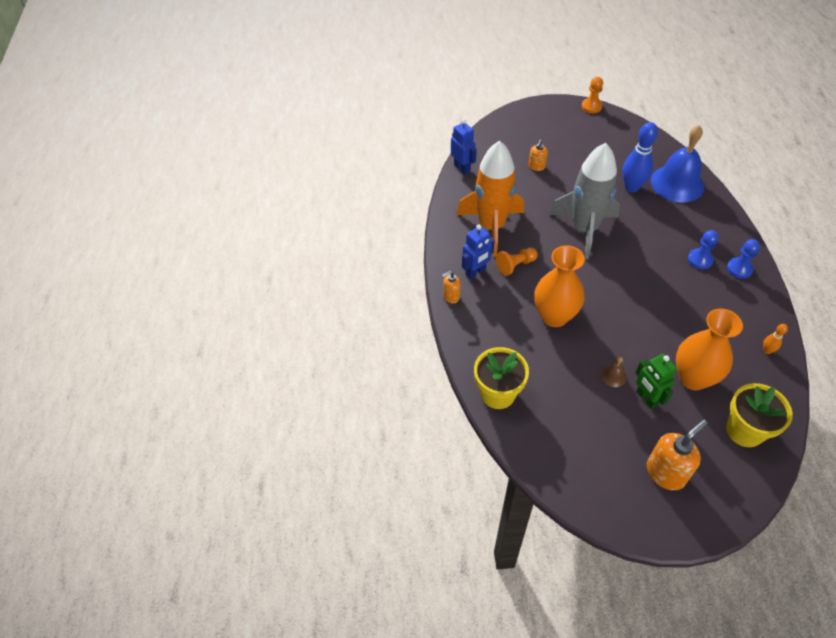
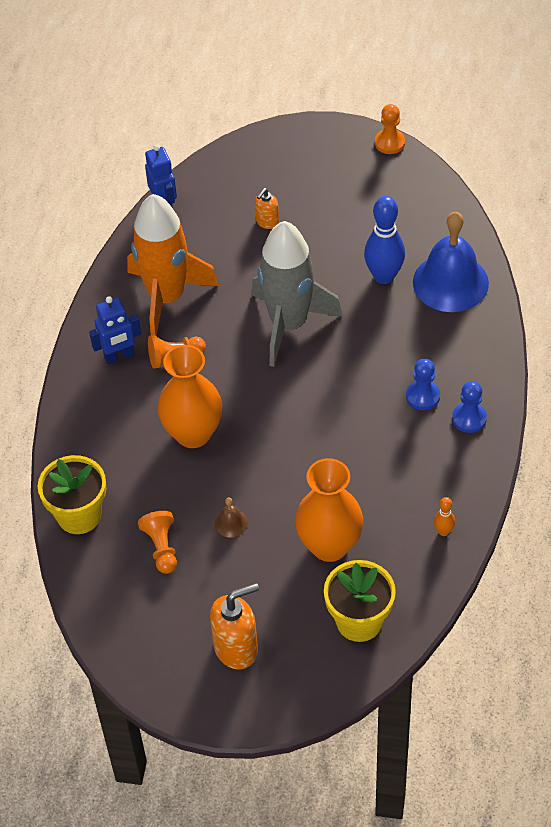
camera: 15 degrees right, 0 degrees up
(451, 296) = (74, 382): orange soap dispenser -> none
(571, 405) = (161, 548): none -> orange pawn
(646, 398) = (258, 558): green robot -> none

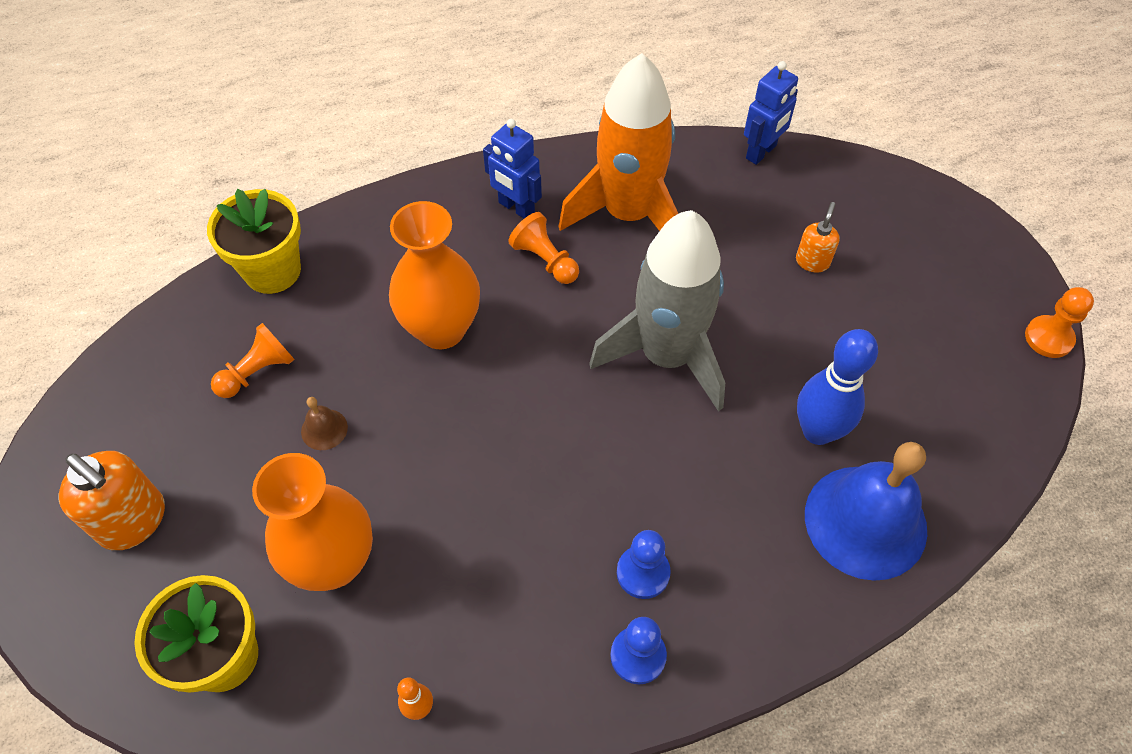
camera: 60 degrees right, 5 degrees up
(267, 222) = (812, 261): orange soap dispenser -> orange soap dispenser turned 105 degrees clockwise

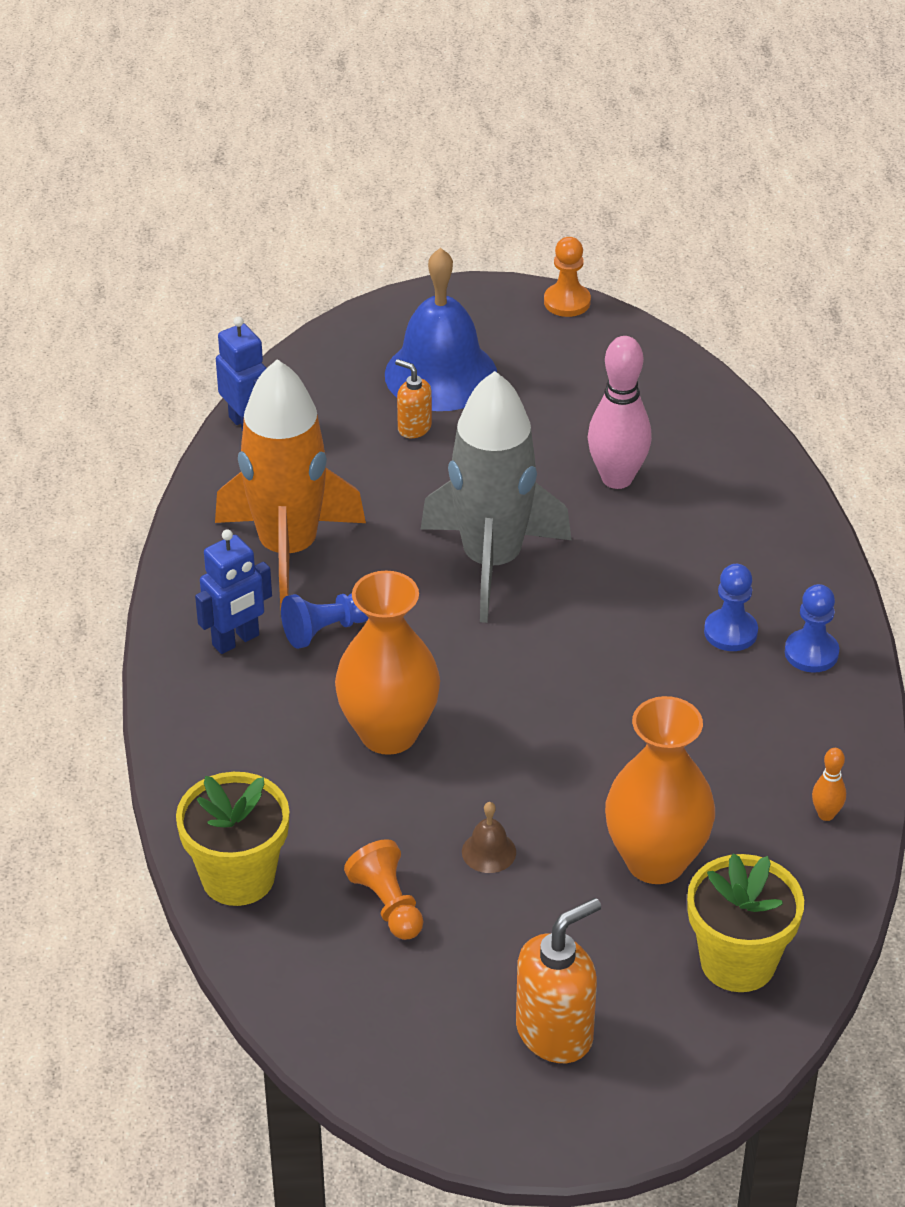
camera: 75 degrees left, 15 degrees down
(545, 260) = (325, 630): orange pawn -> blue pawn
(817, 431) = (617, 478): blue bowling pin -> pink bowling pin
(865, 521) = (720, 474): blue bell -> blue bell (441, 374)

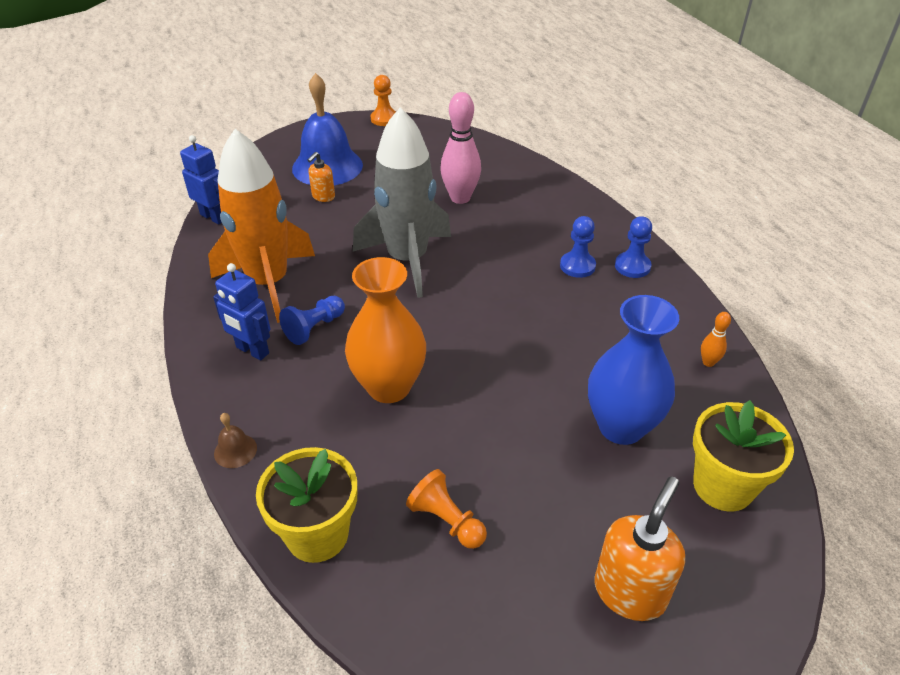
camera: 20 degrees left, 0 degrees up
(236, 640) = (252, 350): blue robot -> blue robot turned 90 degrees clockwise
(414, 427) = (323, 197): orange soap dispenser -> orange soap dispenser turned 75 degrees counterclockwise
(489, 852) = (502, 454): brown bell -> brown bell (235, 450)
(656, 861) = (621, 426): orange vase -> blue vase

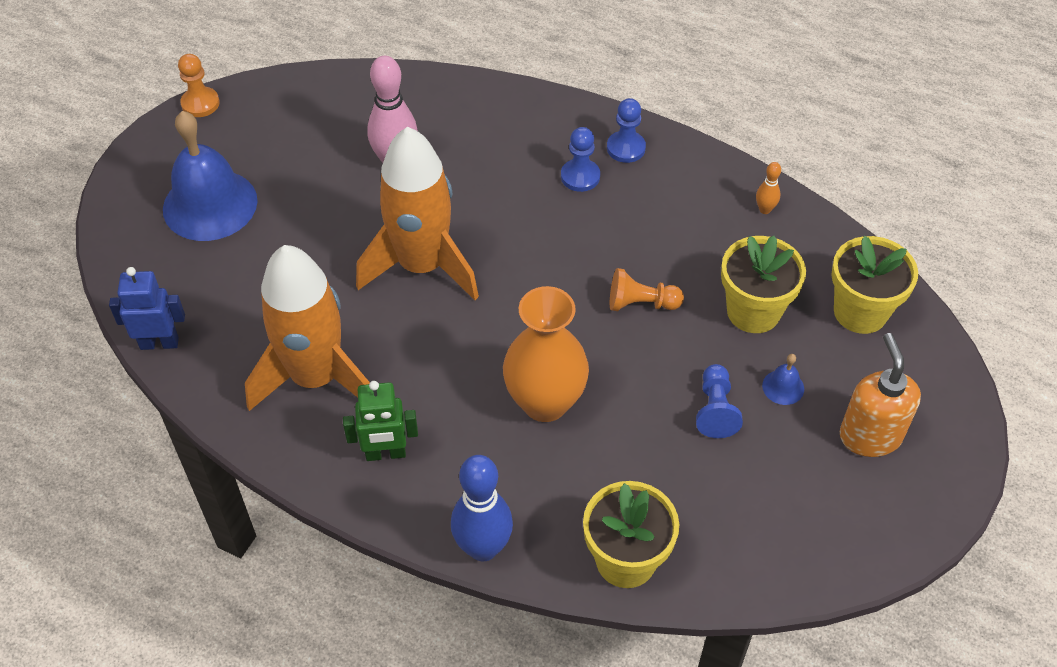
camera: 40 degrees left, 10 degrees up
(235, 450) = (483, 548): brown bell -> blue bowling pin
(252, 350) = (385, 453): blue robot -> green robot
(314, 328) = (416, 393): blue pawn -> blue pawn (715, 410)
(323, 197) = (251, 245): orange soap dispenser -> none
(408, 260) = (422, 265): grey rocket -> orange rocket
(446, 520) = (706, 478): orange pawn -> orange pawn (641, 303)
(588, 498) = (783, 387): none -> blue bell
(621, 426) = (753, 311): blue vase -> yellow flower pot

